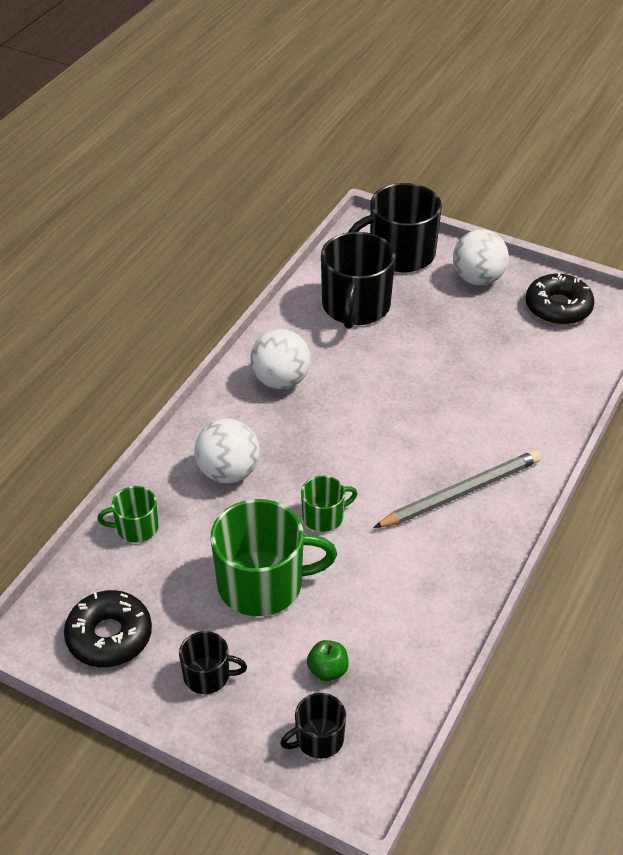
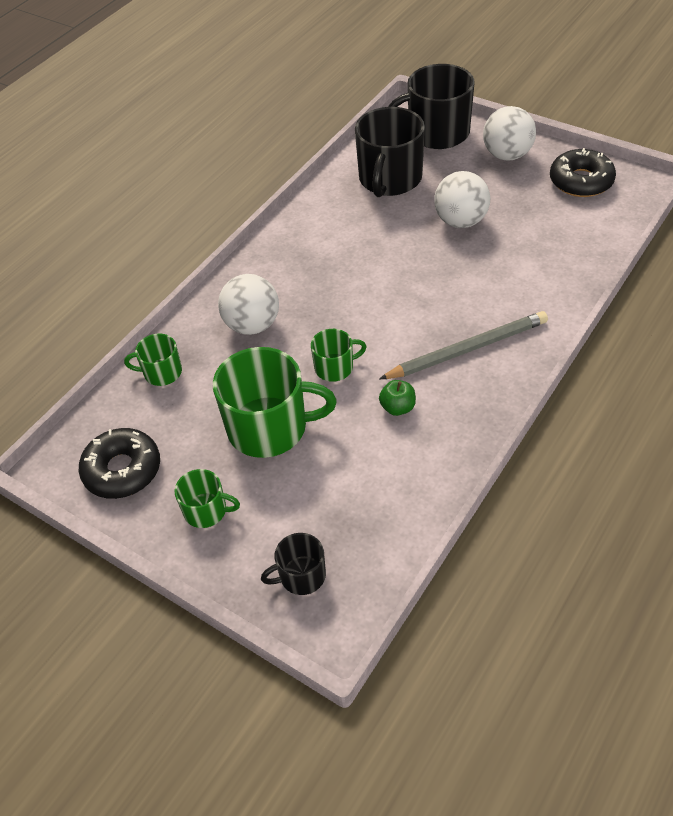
camera: 10 degrees right, 5 degrees up
(208, 675) = (206, 510): black mug -> green mug
(281, 380) = (312, 244): white ball -> white ball (461, 221)
(327, 670) = (319, 511): green apple -> green apple (398, 407)

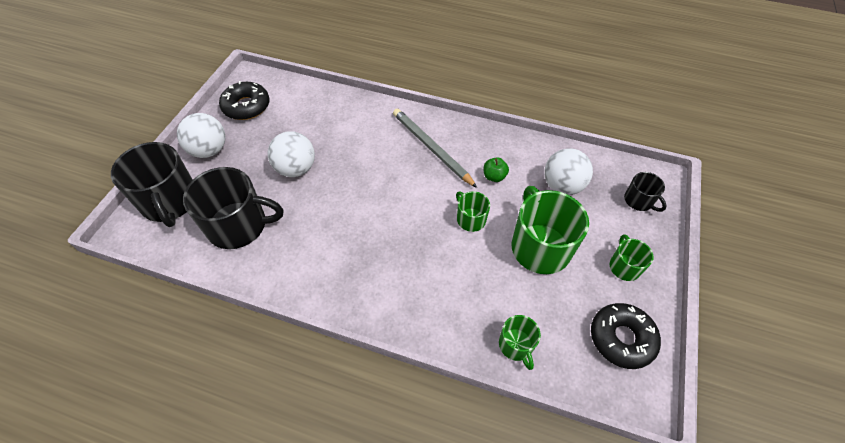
camera: 110 degrees left, 5 degrees up
(252, 325) = (442, 288): white ball -> white ball (562, 186)

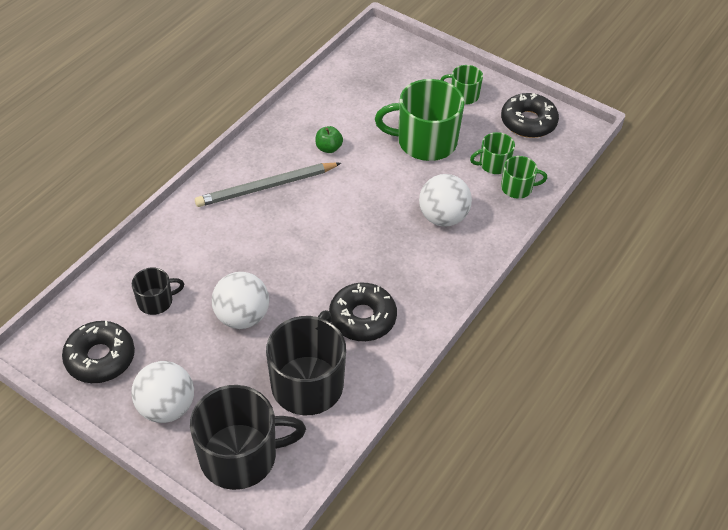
camera: 75 degrees left, 5 degrees down
(311, 246) = (362, 318): none -> black donut
(470, 219) = (375, 181): green mug -> green mug (493, 164)
(562, 186) = (361, 103): white ball -> white ball (443, 217)
(639, 201) = (399, 60): black mug -> black mug (156, 301)

